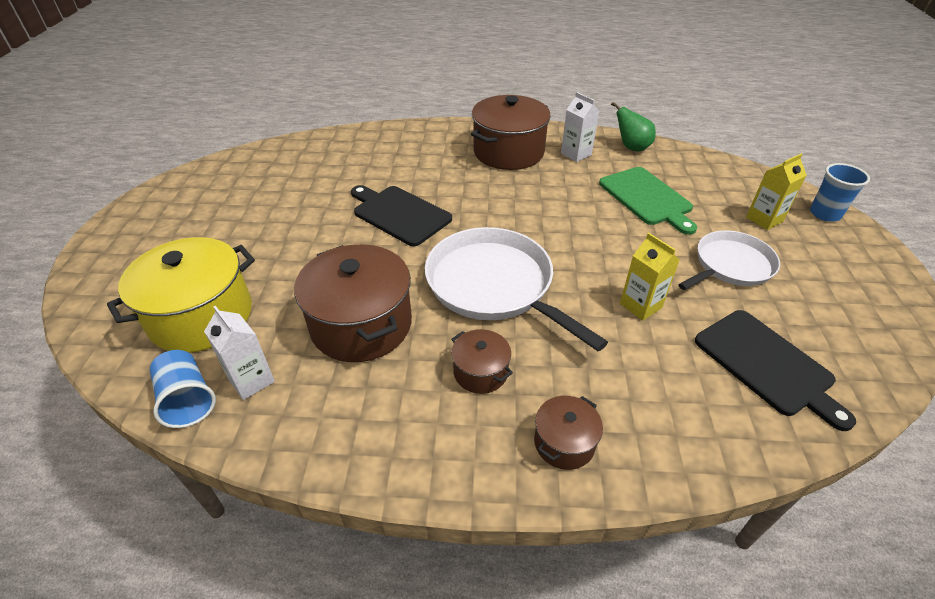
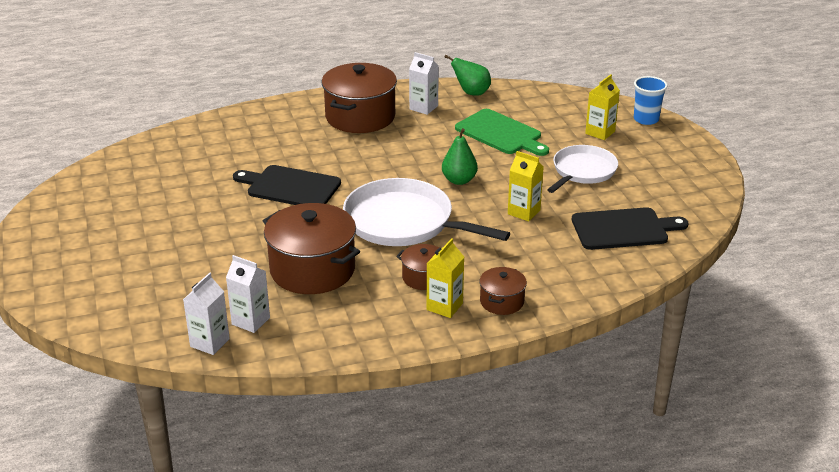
camera: 20 degrees left, 10 degrees down
(187, 400) = (210, 342): blue cup -> white carton
(201, 316) = (172, 293): yellow pot -> none
(486, 428) = (444, 306): none -> yellow carton
(579, 245) = (459, 180): none -> green pear
(767, 364) = (623, 229): black cutting board -> black cutting board turned 45 degrees counterclockwise

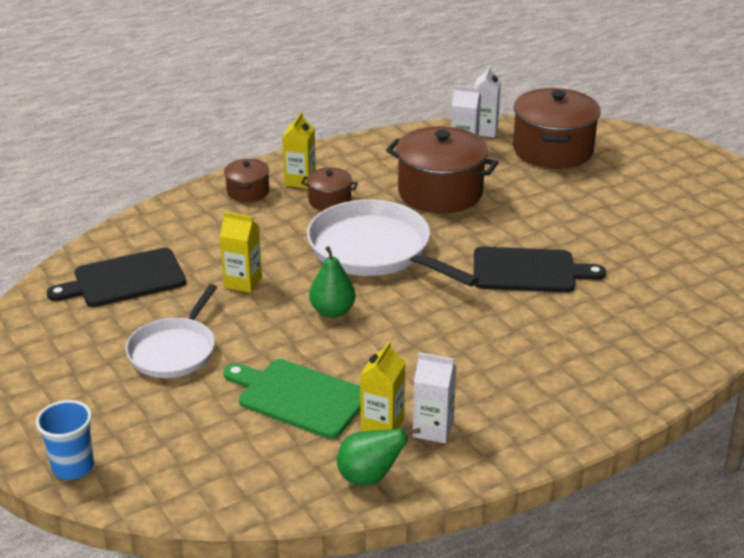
camera: 165 degrees right, 0 degrees up
(360, 117) = (517, 393): brown pot -> brown pot (553, 150)
(404, 222) = (375, 250): white pan -> white pan turned 150 degrees counterclockwise
(600, 132) = (149, 425): yellow carton -> yellow carton (382, 424)

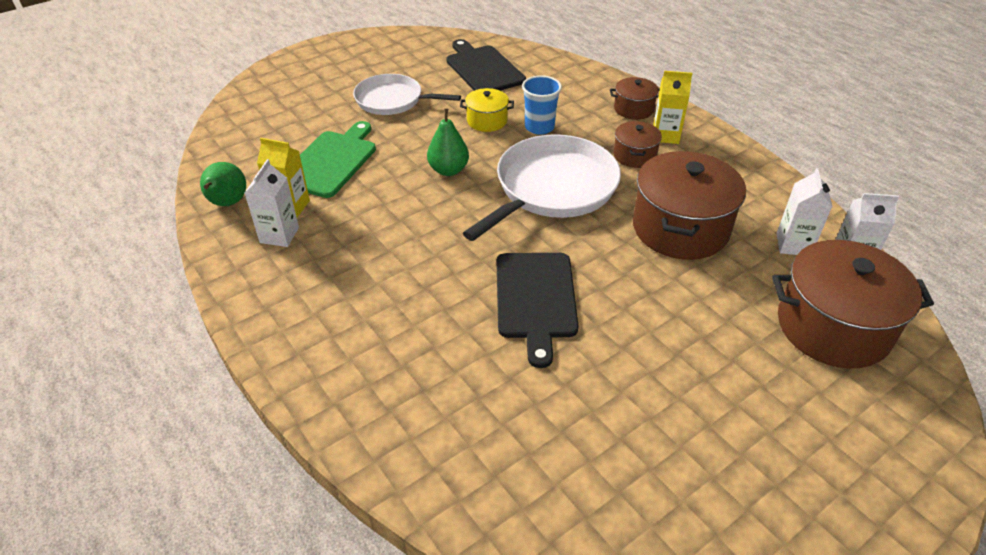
camera: 85 degrees right, 10 degrees up
(73, 467) = (269, 79): blue cup -> blue cup (539, 127)
(243, 282) = (487, 121): yellow carton -> yellow pot

